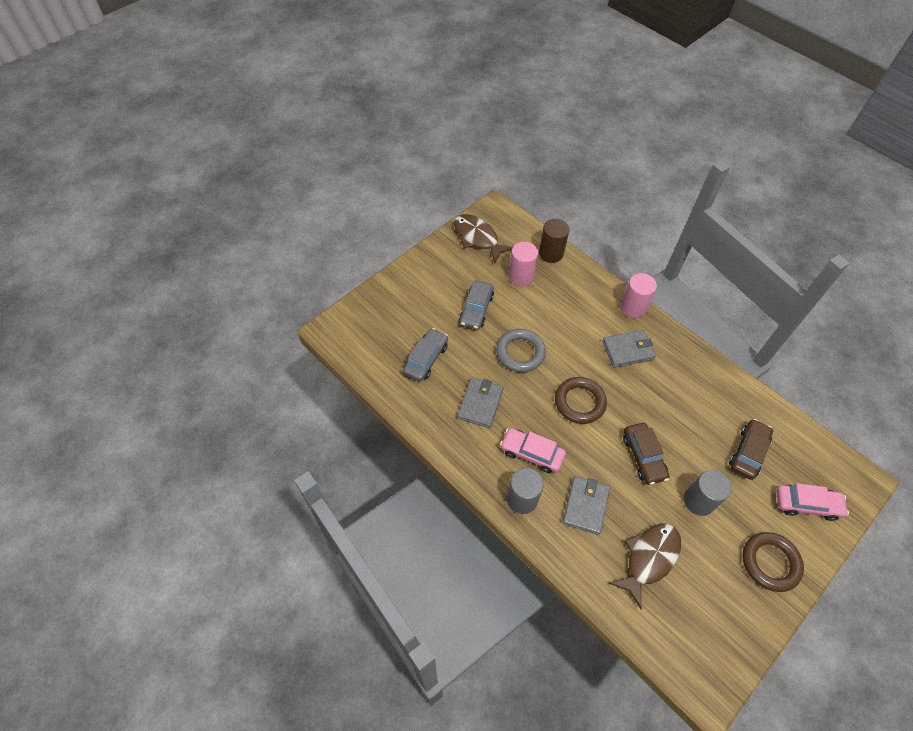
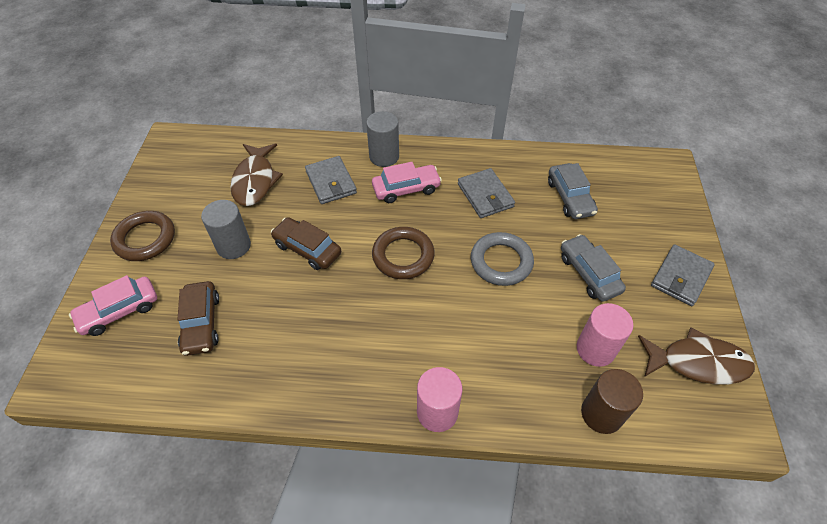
camera: 140 degrees right, 5 degrees down
(628, 350) = (399, 347): grey wallet -> grey wallet (680, 277)

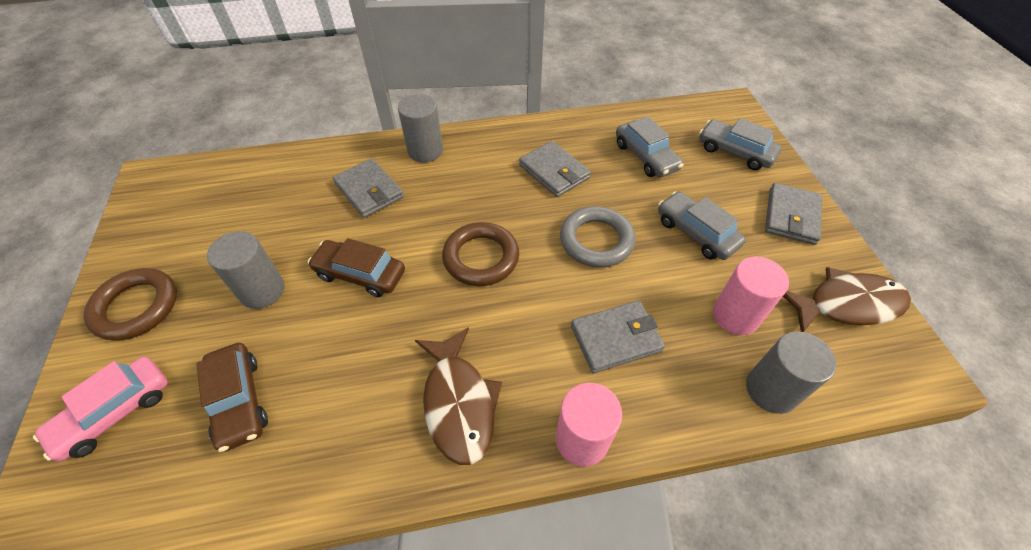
camera: 15 degrees left, 0 degrees up
(255, 181) = (272, 206): brown fish -> brown fish (458, 403)
(406, 189) = (462, 181): pink car -> none
(489, 344) = (616, 338): none -> grey wallet
(601, 414) = (771, 390): brown cylinder -> grey cylinder
(653, 208) = (735, 152): none -> grey car

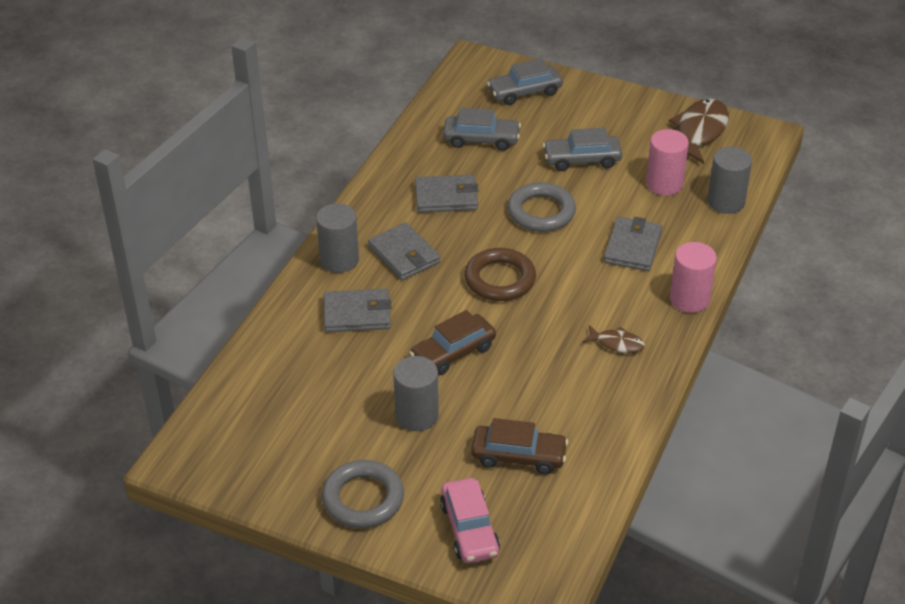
camera: 55 degrees left, 10 degrees down
(136, 307) = (363, 498): brown ring -> grey ring
(458, 403) = (617, 343): brown fish -> brown fish, size x0.53
(791, 216) = (611, 107): grey wallet -> grey wallet (404, 255)

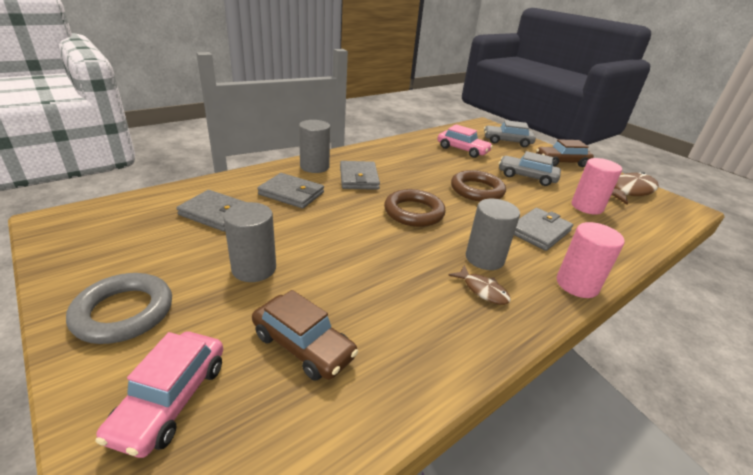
camera: 25 degrees right, 10 degrees down
(446, 197) = (415, 164): grey wallet -> grey wallet (216, 213)
(453, 352) = (332, 239): brown car -> brown car (561, 162)
(481, 139) = (462, 150): grey car -> pink car
(541, 212) = (477, 190): grey ring -> brown ring
(726, 202) = (639, 233): grey cylinder -> grey cylinder (484, 258)

